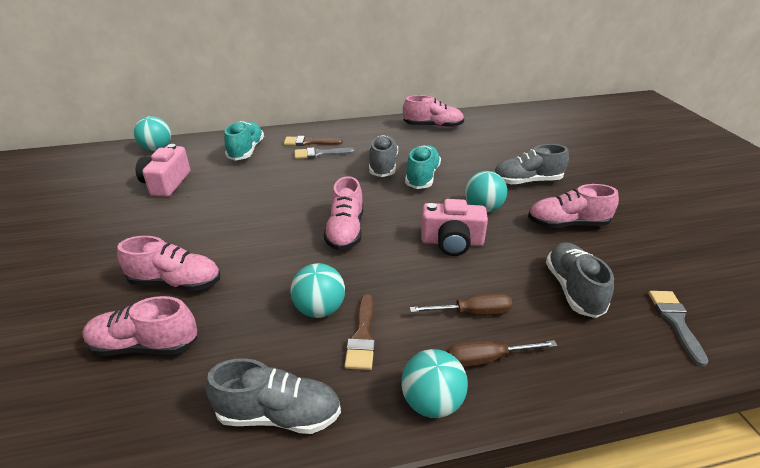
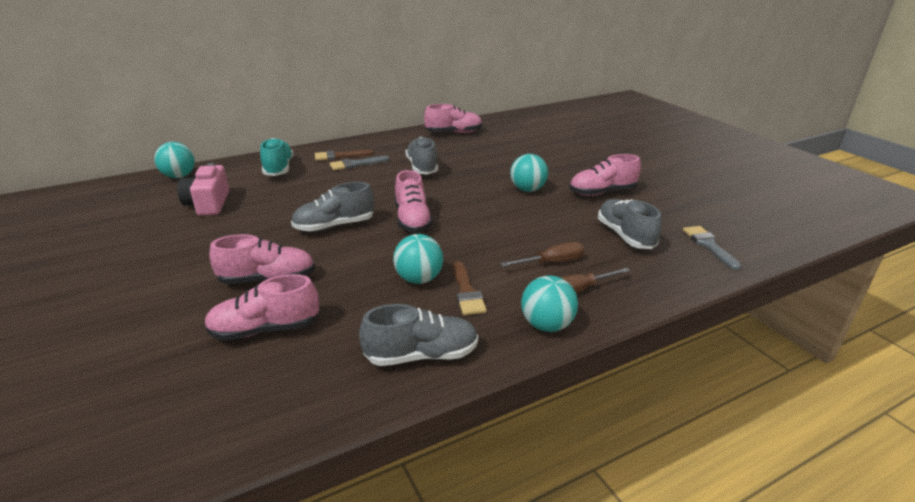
camera: 15 degrees left, 5 degrees down
(422, 177) = (463, 172): turquoise shoe -> none
(452, 242) = (512, 216): pink camera -> none
(527, 181) = (556, 166): grey shoe -> grey shoe (334, 226)

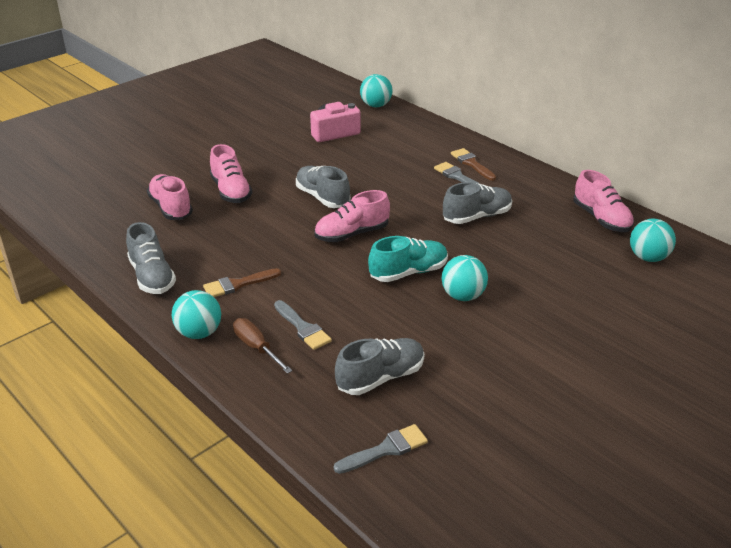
camera: 75 degrees right, 5 degrees up
(278, 169) = (419, 142): turquoise shoe -> turquoise shoe (408, 272)
(419, 279) = (251, 257): turquoise ball -> turquoise ball (648, 257)
(552, 262) = (303, 328): brown screwdriver -> grey brush
(602, 192) = (490, 356): pink shoe -> none

